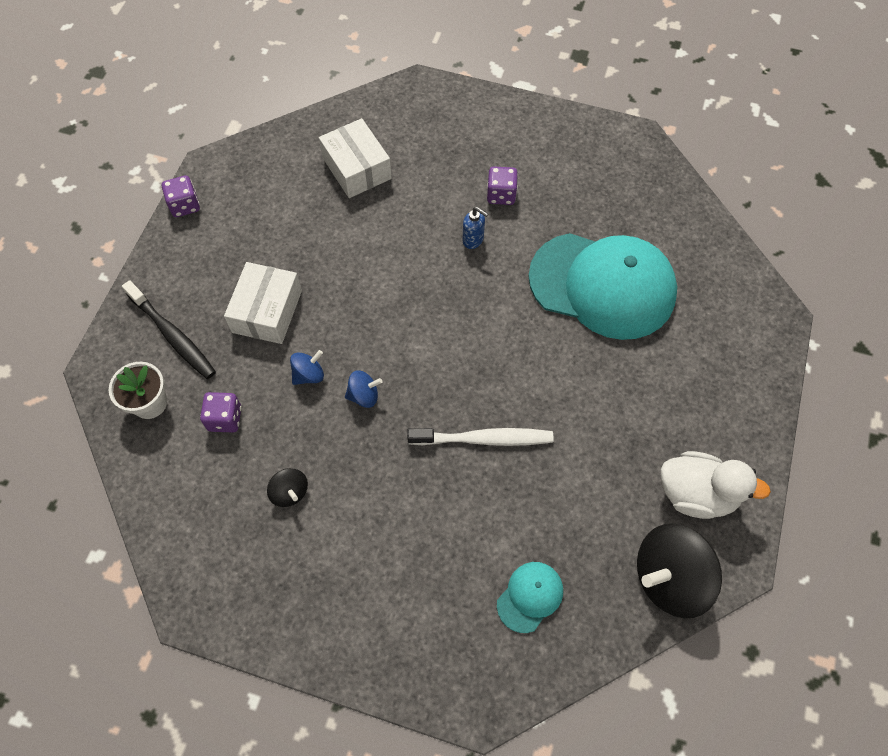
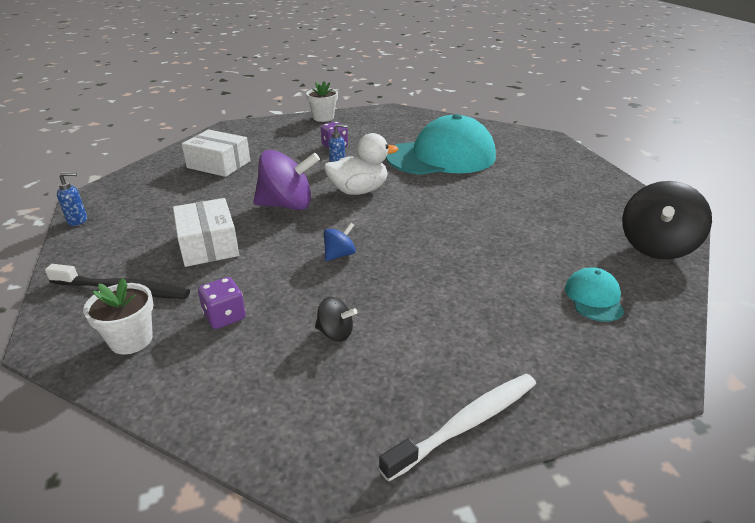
camera: 35 degrees left, 30 degrees down
(185, 205) = (78, 220): purple dice -> blue soap dispenser
(309, 375) = (280, 262): blue spinning top -> none
(373, 287) = (287, 205): none -> purple spinning top
(484, 439) = (455, 239): white toothbrush -> white toothbrush (466, 424)
(537, 118) = (323, 118): none -> white flower pot
(696, 494) = (612, 208): white duck -> white duck (358, 191)

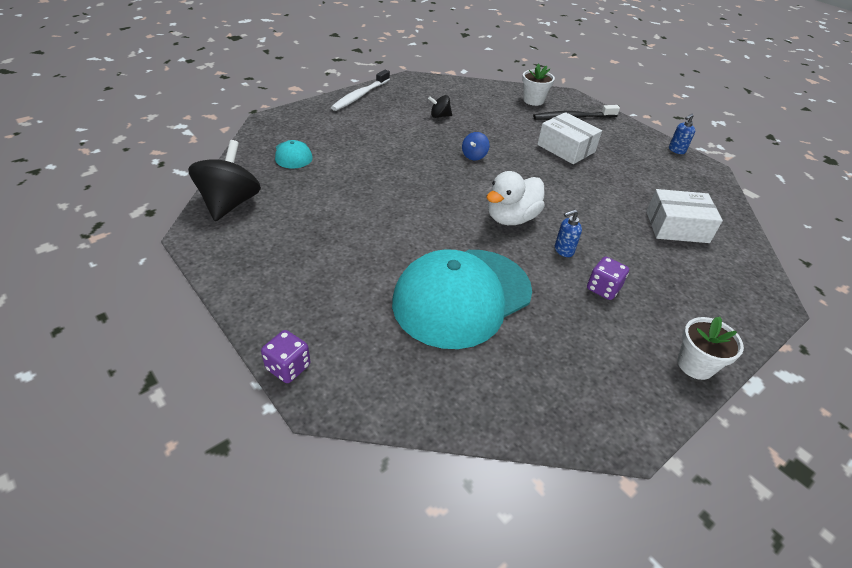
camera: 155 degrees right, 10 degrees up
(225, 316) = (503, 114): purple dice -> purple dice (288, 367)
(287, 205) = (554, 190): purple spinning top -> none

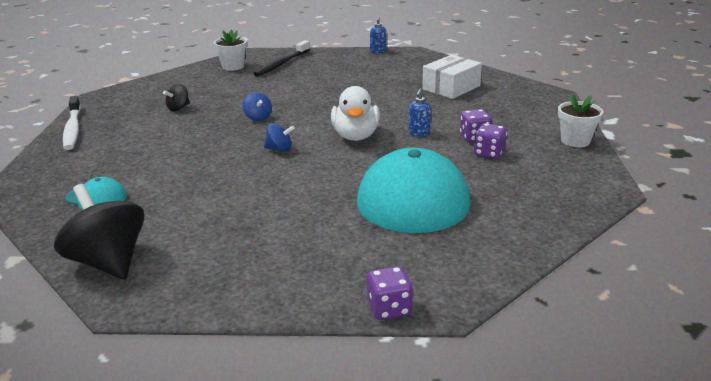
camera: 45 degrees left, 15 degrees down
(442, 192) = (279, 149): none -> blue spinning top
(566, 148) = (312, 82): white box -> none
(587, 312) = (489, 153): none -> purple dice

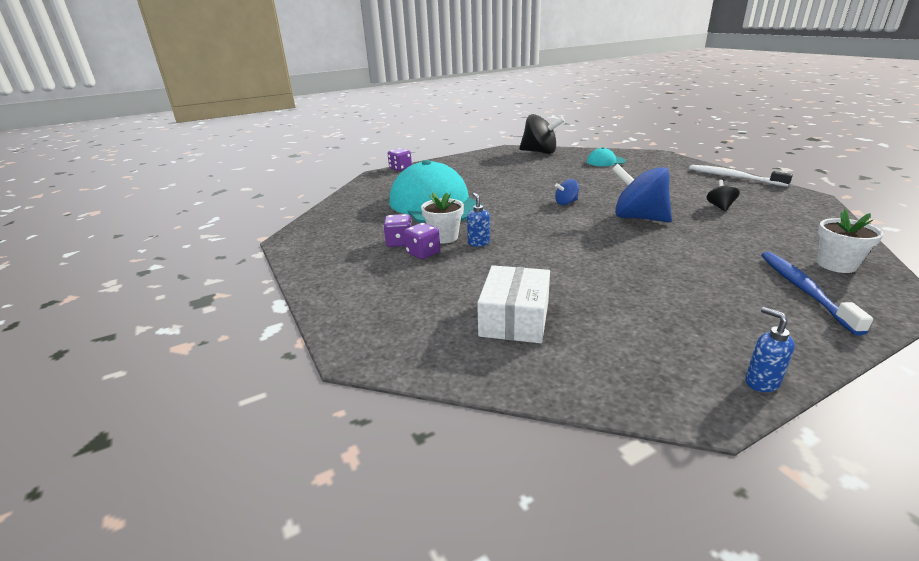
camera: 150 degrees right, 0 degrees up
(258, 117) = (638, 218): blue spinning top -> blue spinning top, size x2.08
(281, 64) = (803, 290): black toothbrush -> blue toothbrush
(355, 136) = (528, 226): white duck -> none
(575, 141) = (318, 277): white flower pot -> white flower pot (444, 237)

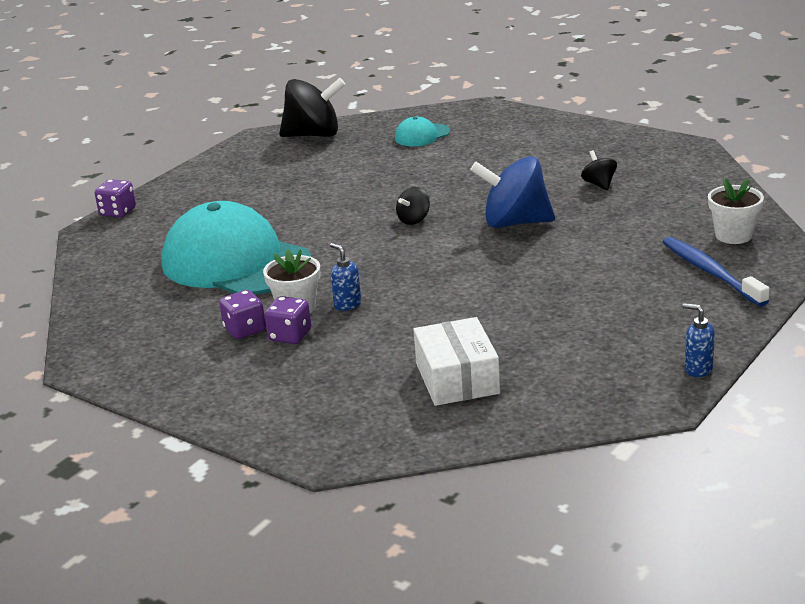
camera: 25 degrees left, 0 degrees up
(566, 203) = (414, 220): blue spinning top -> black spinning top
(733, 177) = (597, 131): white toothbrush -> none

